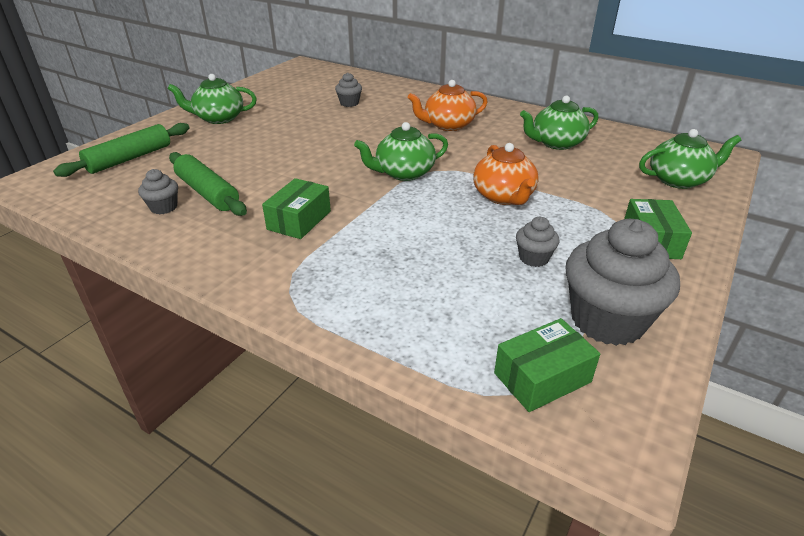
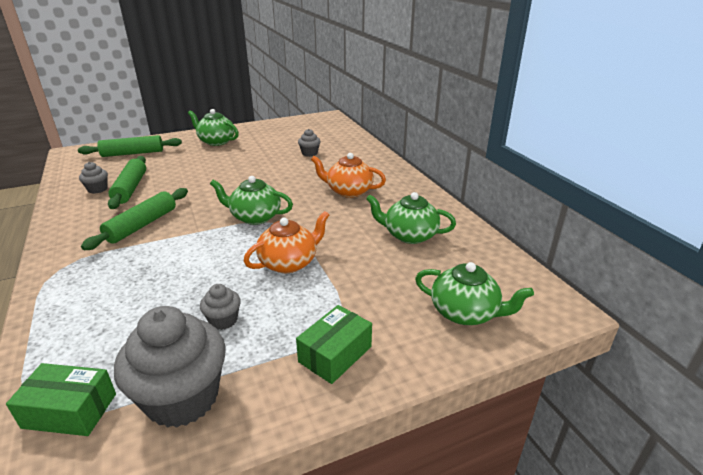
camera: 35 degrees right, 5 degrees down
(299, 220) = (142, 225): green box -> green rolling pin
(504, 196) = (289, 263): orange teapot -> orange teapot turned 150 degrees counterclockwise

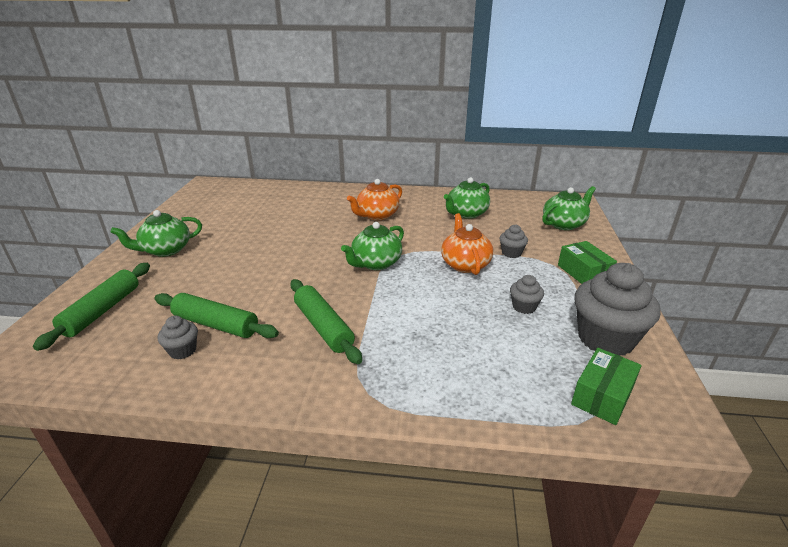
camera: 60 degrees left, 0 degrees up
(309, 153) = (279, 212): grey cupcake -> grey cupcake (511, 253)

